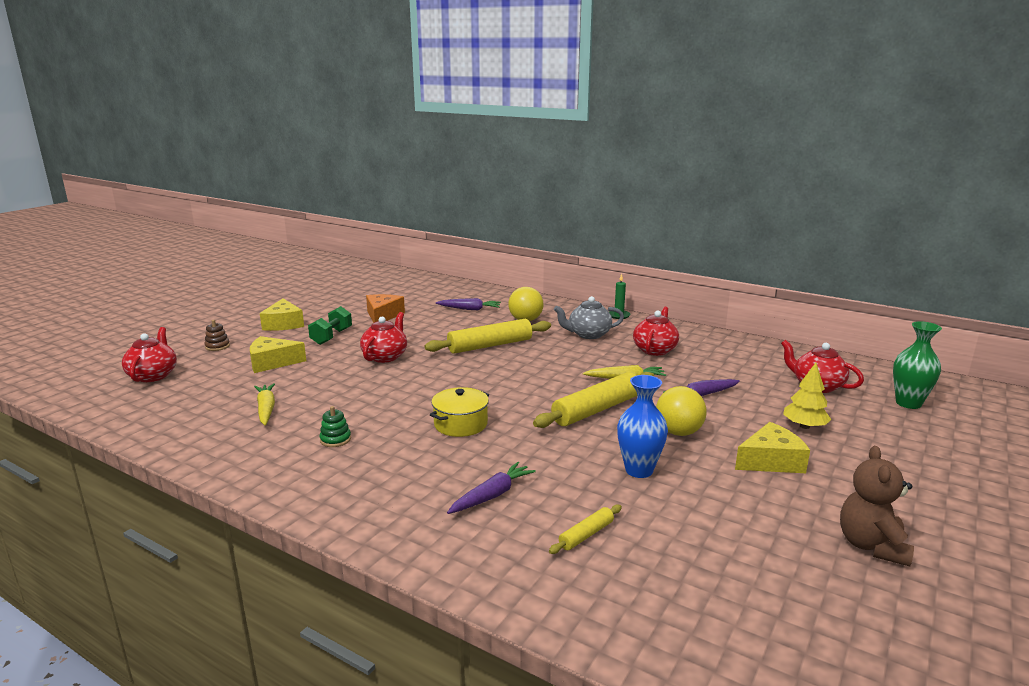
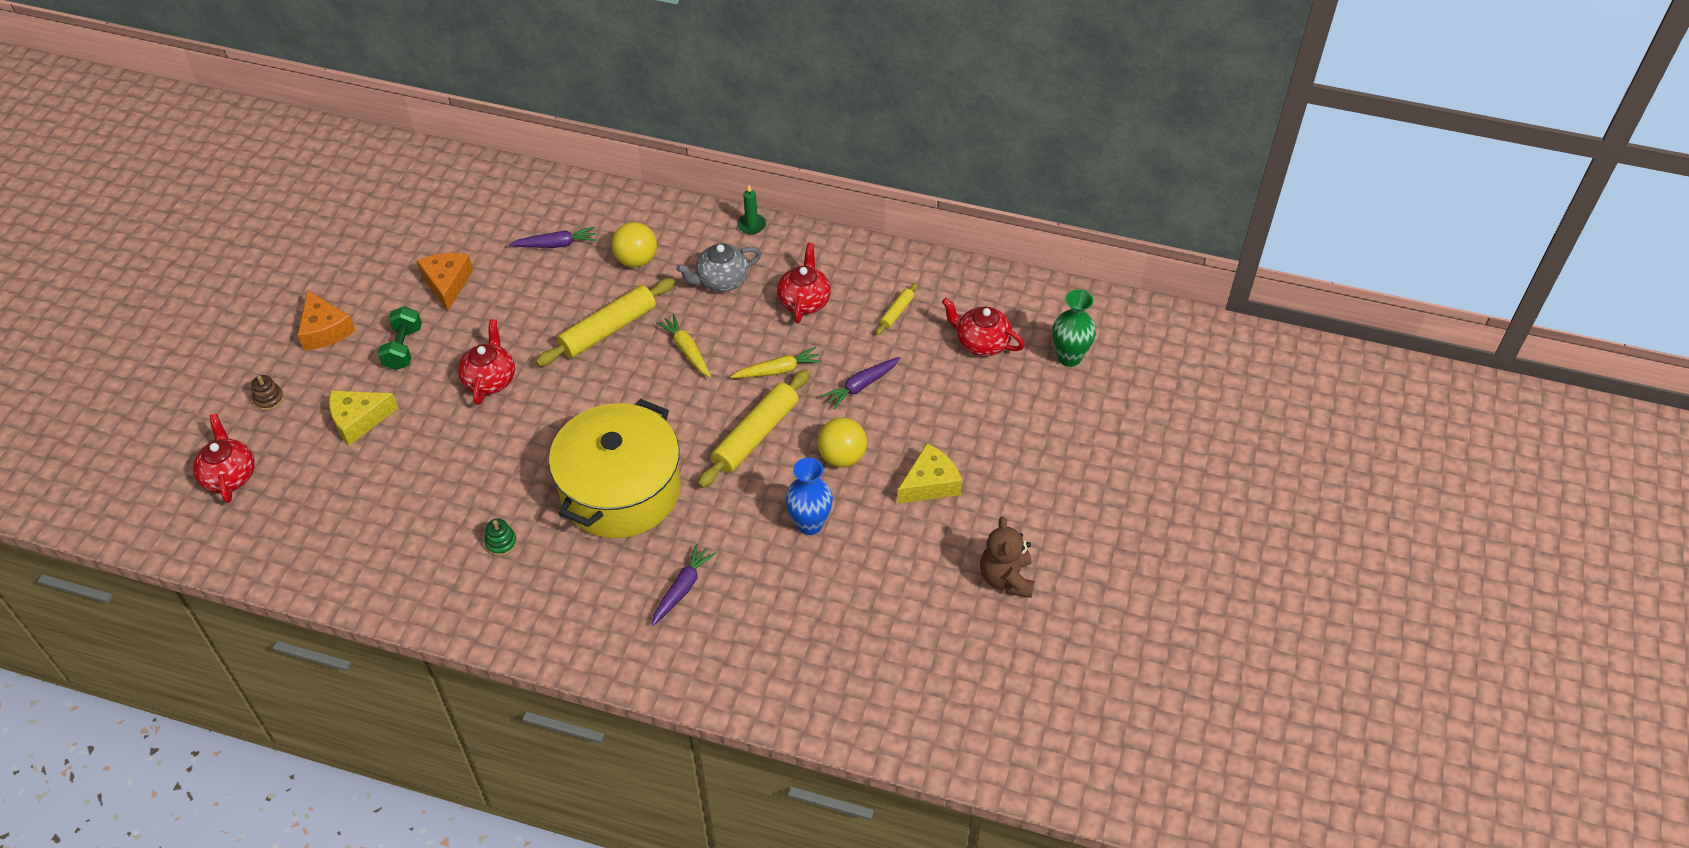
camera: 15 degrees left, 30 degrees up
(266, 409) = (401, 510): yellow carrot -> yellow carrot (687, 350)
(283, 324) = (325, 330): yellow cheese -> orange cheese
(460, 424) = (621, 490): yellow pot -> yellow pot, size x2.14
(586, 535) = (775, 619): yellow rolling pin -> yellow rolling pin (896, 312)
(804, 426) = (964, 420): yellow tree -> none

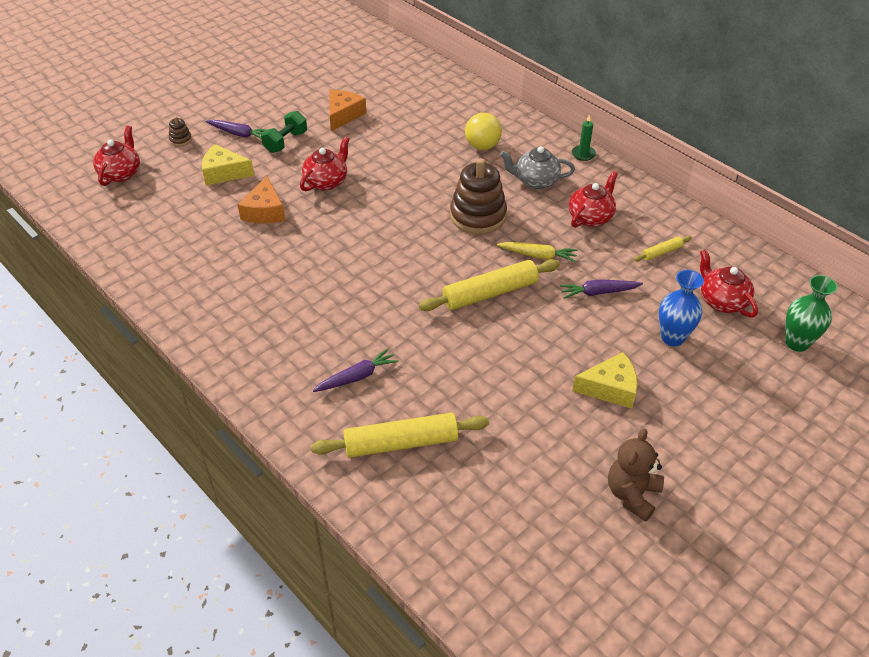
camera: 30 degrees right, 5 degrees down
(325, 330) = (246, 114): orange cheese -> orange cheese (264, 211)
(501, 543) = (253, 287): green stacking toy -> none
(556, 244) = (433, 117): purple carrot -> purple carrot (239, 134)
(608, 330) = (430, 182): yellow rolling pin -> yellow rolling pin (401, 443)
(621, 490) = (362, 288): yellow pot -> none
(687, 350) = (478, 216): yellow carrot -> brown stacking toy
(809, 524) = (489, 374): blue vase -> blue vase (672, 338)
(842, 457) = (548, 337): yellow ball -> none

